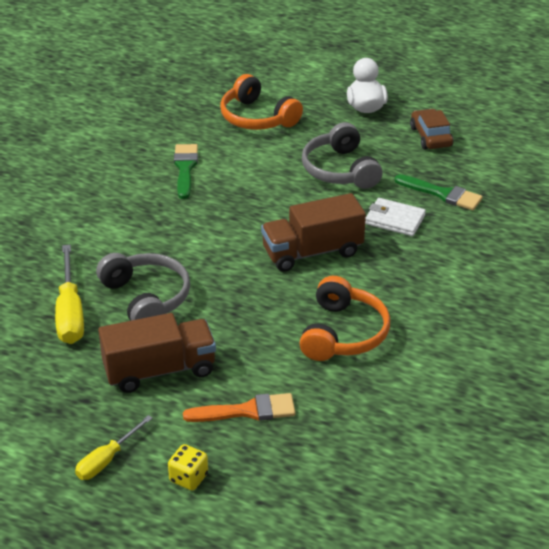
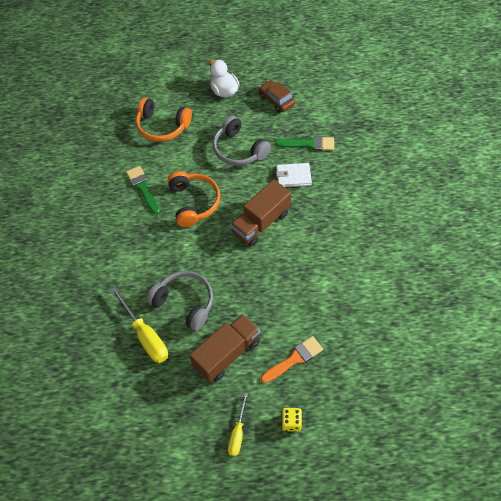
camera: 25 degrees left, 20 degrees up
(343, 333) = (314, 277): orange headphones -> orange headphones (193, 202)

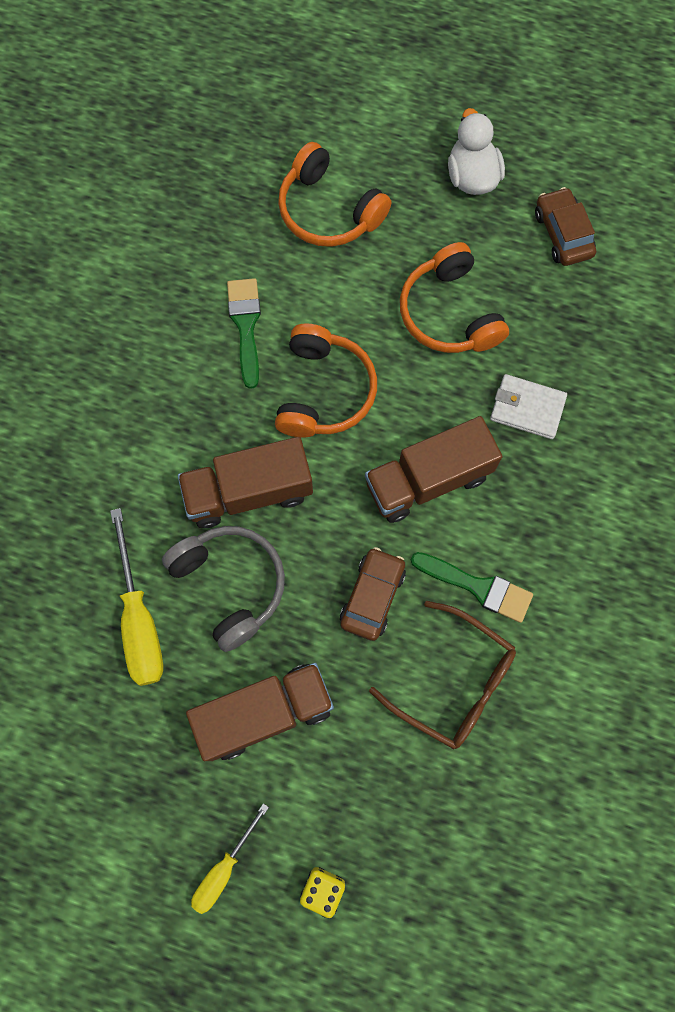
camera: 20 degrees right, 15 degrees up
(176, 259) = (249, 492): none -> brown truck
(239, 149) = (449, 313): grey headphones -> orange headphones
(256, 282) = (372, 596): none -> brown car
(294, 359) = (377, 773): orange brush -> none
(309, 144) = (584, 351): green brush -> green brush (477, 587)
(313, 305) = (454, 682): none -> brown glasses

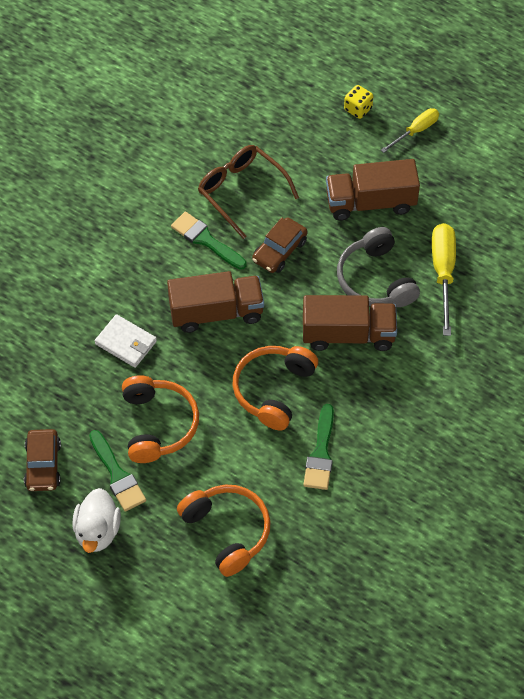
camera: 165 degrees left, 15 degrees down
(474, 243) = (117, 475): none -> green brush

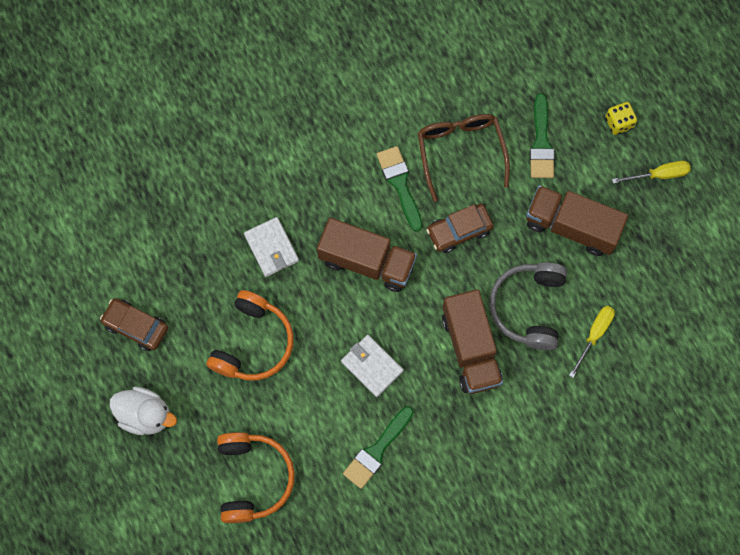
camera: 30 degrees right, 15 degrees up
(43, 465) = (136, 326): brown car -> brown car turned 90 degrees clockwise
(97, 531) = (145, 415): white duck -> white duck turned 105 degrees counterclockwise
(117, 475) = (192, 371): green brush -> green brush (541, 143)
(273, 390) = (372, 366): orange headphones -> white wallet
(348, 334) = (470, 348): brown truck -> brown truck turned 45 degrees clockwise
(443, 273) = (594, 335): yellow screwdriver -> yellow screwdriver, size x0.62

